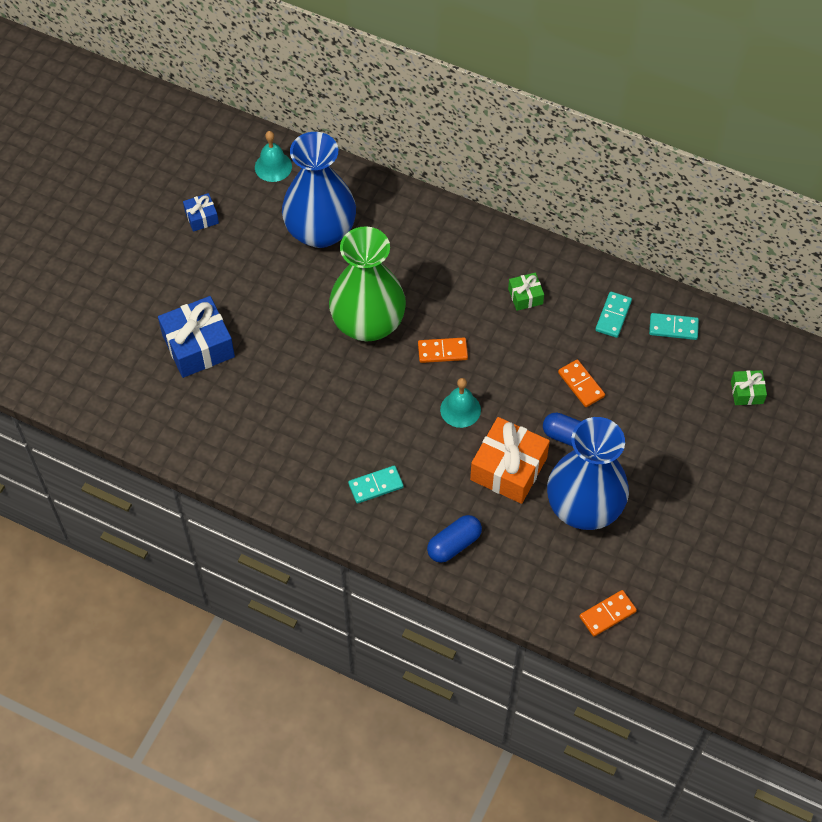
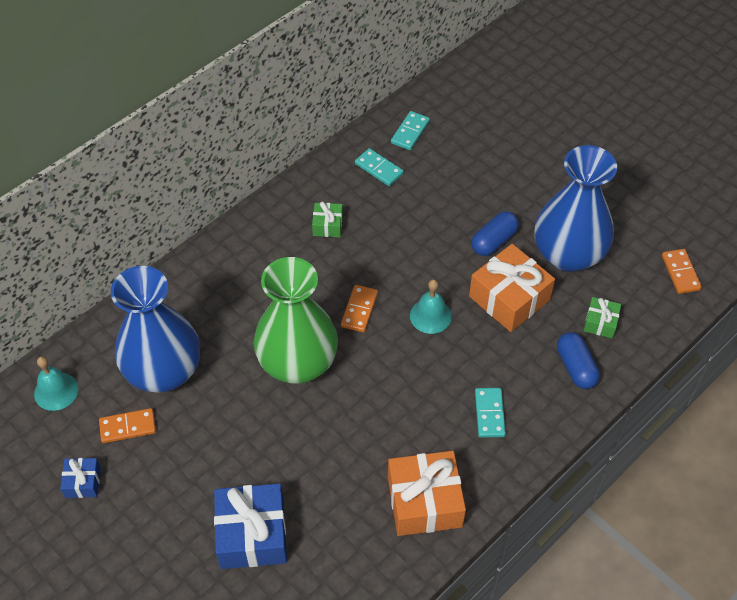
camera: 70 degrees left, 5 degrees down
(271, 459) = (424, 502): none -> orange gift
(581, 384) = (441, 215): orange domino -> orange domino (128, 427)
(747, 392) = (494, 107): green gift -> green gift (600, 322)

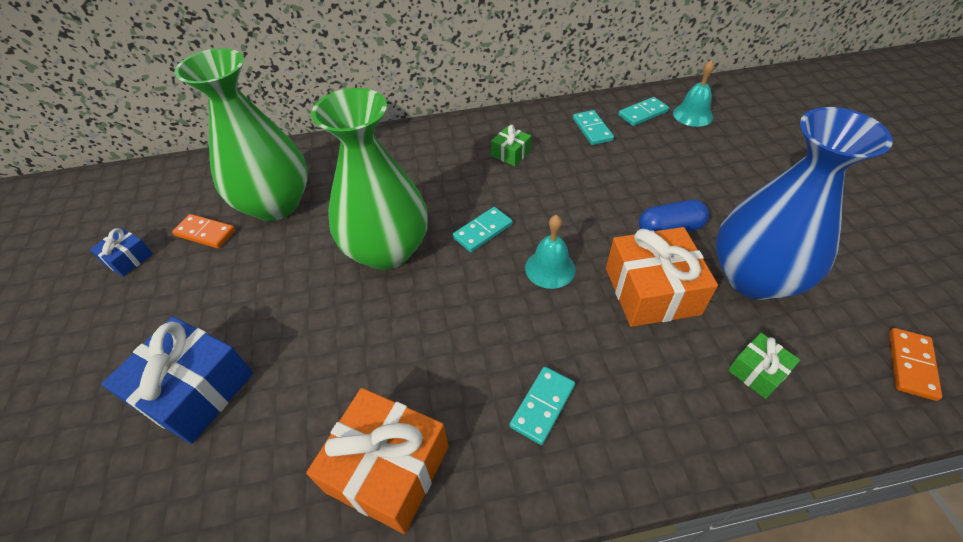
camera: 35 degrees right, 5 degrees down
(56, 391) = (189, 181): turquoise bell -> turquoise bell (692, 115)
(164, 371) = (276, 204): blue vase -> green vase
(359, 310) = (483, 231): orange domino -> turquoise domino
(576, 367) = (692, 409): blue capsule -> none

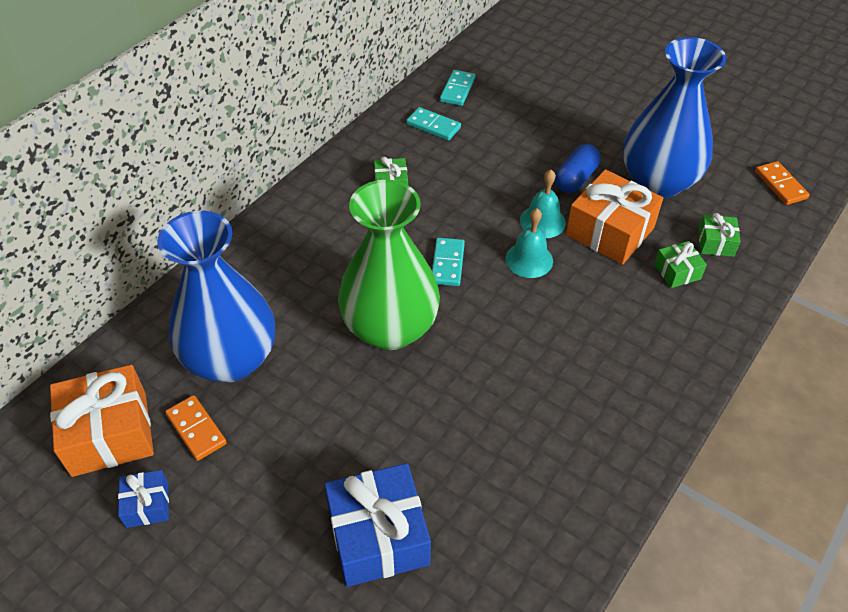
camera: 45 degrees left, 0 degrees up
(205, 233) = (196, 429): orange domino -> orange domino turned 75 degrees clockwise
(276, 204) = (231, 359): green vase -> blue vase
(388, 468) = (581, 462): orange gift -> orange gift (109, 433)
(542, 406) = (626, 352): turquoise domino -> none
(681, 370) = (677, 272): none -> green gift
(692, 115) = (496, 72): turquoise bell -> turquoise bell (542, 221)

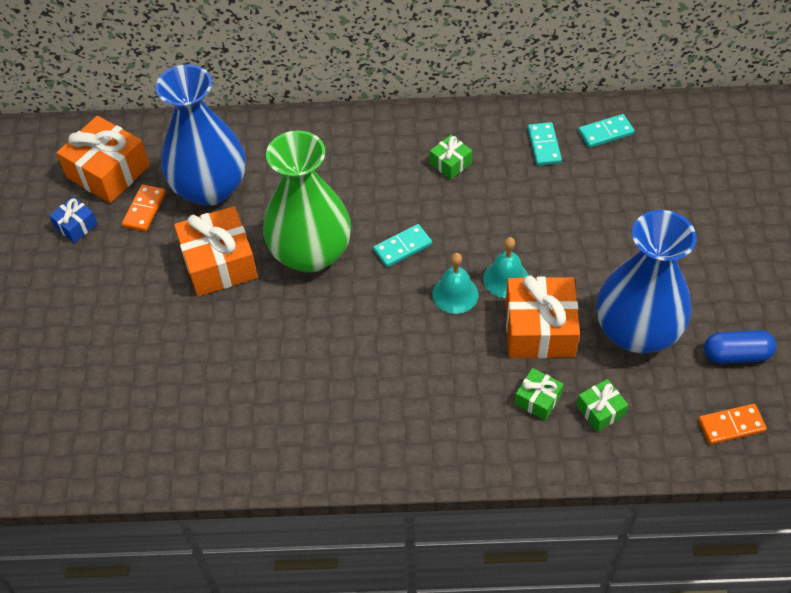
camera: 55 degrees right, 5 degrees up
(330, 404) = (219, 263): none -> orange gift
(378, 536) = (142, 353): blue gift -> none
(575, 179) = (579, 272): blue capsule -> blue capsule (736, 355)
(780, 185) = (731, 425): orange domino -> orange domino turned 45 degrees clockwise

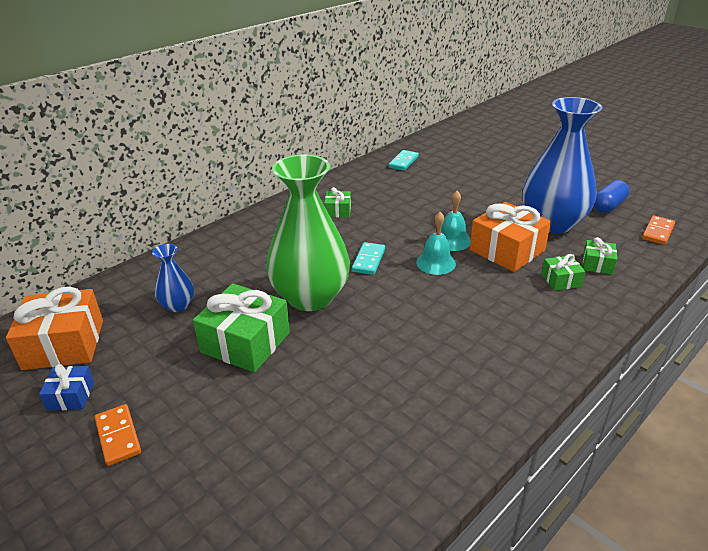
camera: 45 degrees left, 20 degrees down
(144, 209) = (132, 348): orange domino -> orange domino (118, 436)
(210, 188) = (178, 305): blue vase -> blue vase, size x0.46
(219, 263) = (245, 342): orange gift -> green gift
(544, 146) = (380, 180): turquoise domino -> none

